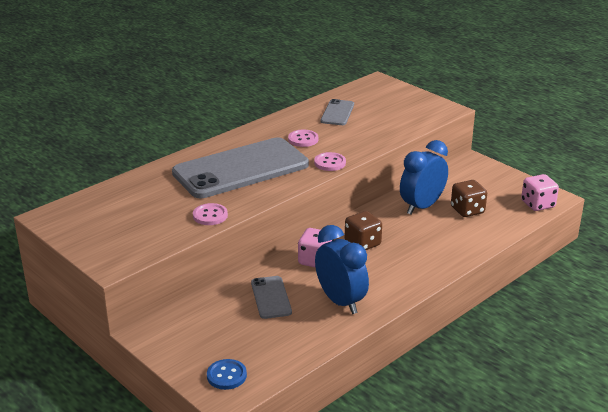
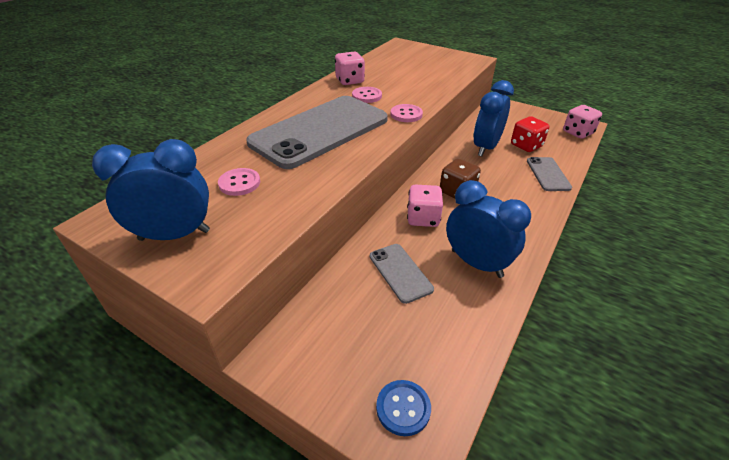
camera: 15 degrees left, 10 degrees up
(97, 234) = (174, 235): none -> blue clock
(210, 215) = (311, 188): pink button -> pink button (239, 183)
(295, 121) = (350, 81): none -> pink dice
(337, 113) = (383, 70): grey phone -> grey phone (547, 174)
(467, 210) = (526, 146): brown dice -> red dice

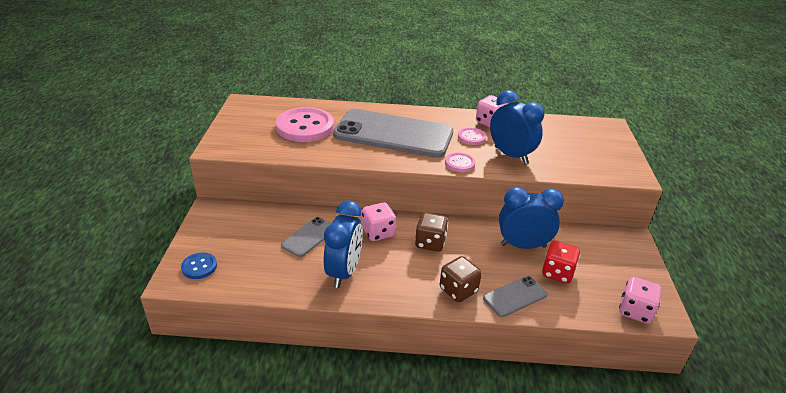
camera: 60 degrees right, 5 degrees down
(174, 235) = (245, 126): blue clock -> blue clock (511, 155)
(239, 183) = (305, 127): pink button -> pink button, size x2.05
(530, 199) = (458, 290): none -> brown dice

